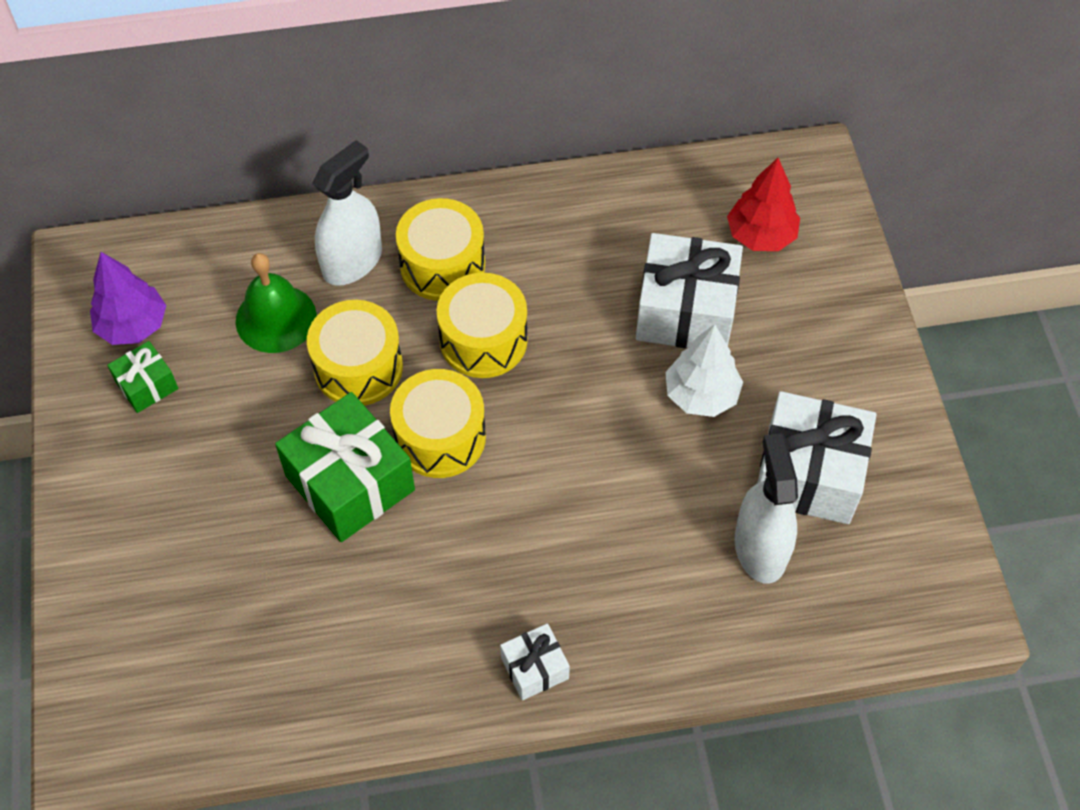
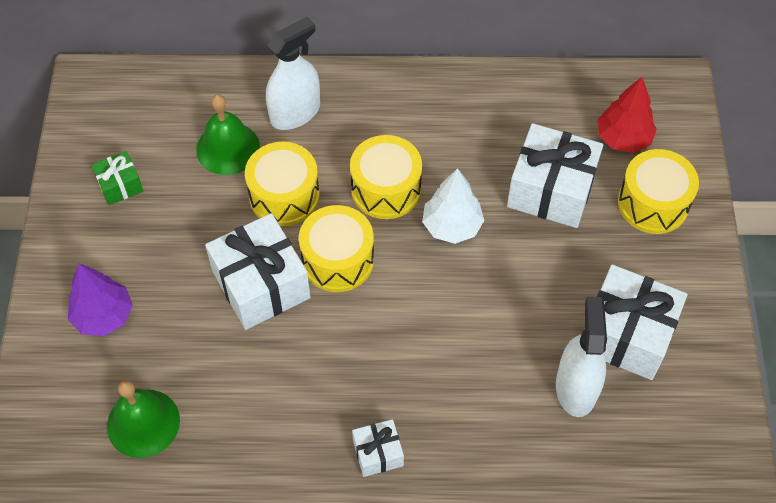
camera: 10 degrees right, 0 degrees up
(133, 326) = (118, 138): purple tree -> purple tree (103, 316)
(234, 680) = (143, 423): none -> green bell
(350, 483) = (261, 284): green gift -> white gift
(442, 265) = (365, 125): yellow drum -> yellow drum (653, 203)
(701, 395) = (551, 258): white tree -> white tree (452, 226)

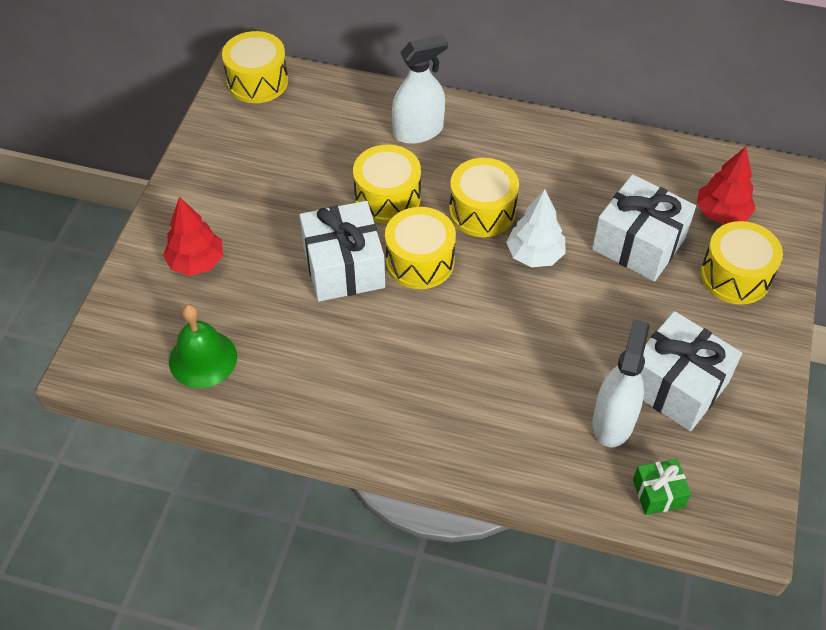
camera: 15 degrees right, 5 degrees down
(103, 316) = (196, 262): purple tree -> red tree
(107, 91) = (257, 81): none -> yellow drum
(120, 185) = (244, 159): green gift -> green gift (658, 493)
(228, 148) = (349, 148): green bell -> none
(378, 453) = (407, 434): white gift -> none

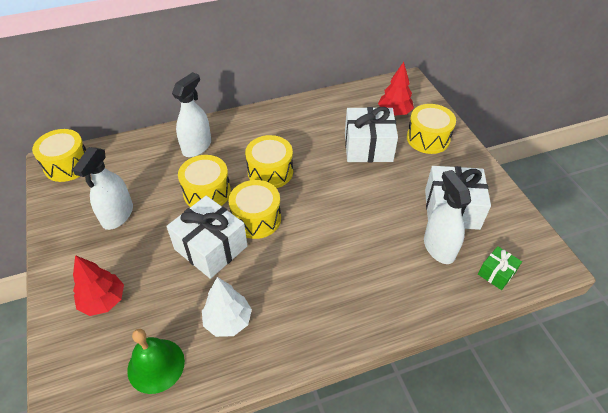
camera: 35 degrees left, 5 degrees down
(271, 173) = (117, 215): none -> white spray bottle
(535, 255) = (319, 180): white tree -> white tree (228, 321)

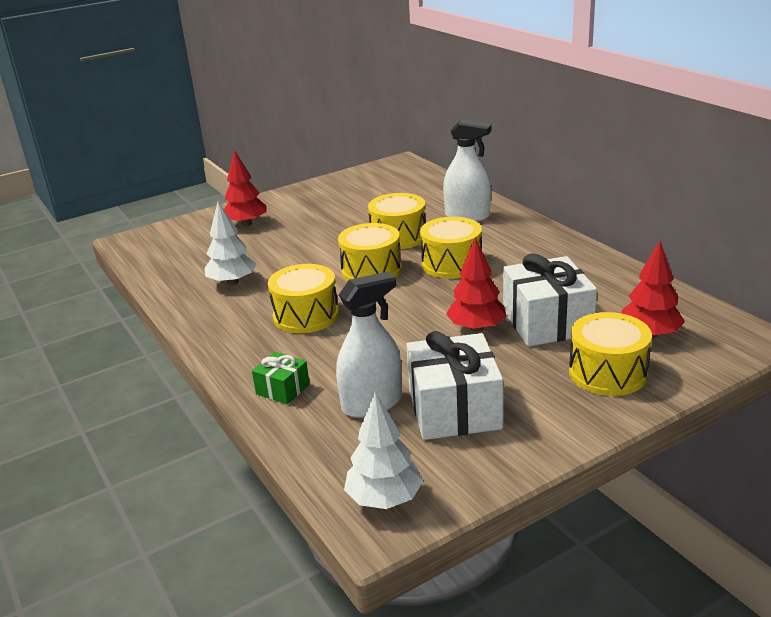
camera: 80 degrees right, 20 degrees down
(67, 165) = (401, 168): yellow drum -> yellow drum (306, 315)
(117, 215) = (347, 204): white spray bottle -> none
(156, 365) = (183, 260): green bell -> none
(211, 247) = (321, 255): white gift -> none
(364, 179) = (476, 328): none -> red tree
(496, 273) = (340, 460): green gift -> green gift (282, 389)
(532, 257) = (384, 499): none -> white tree

